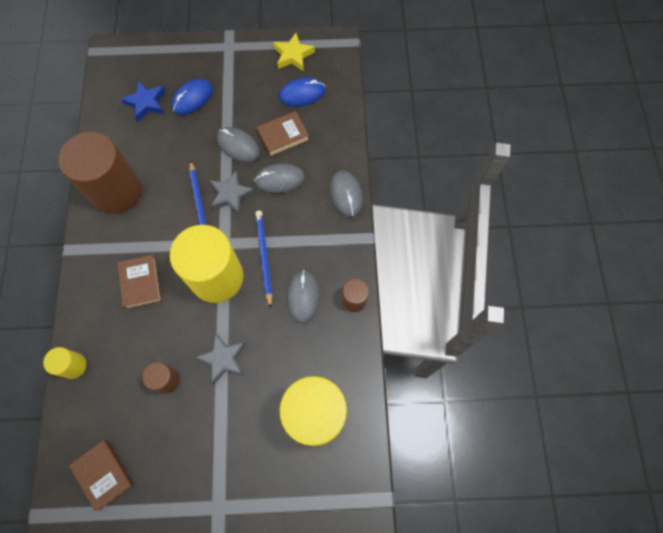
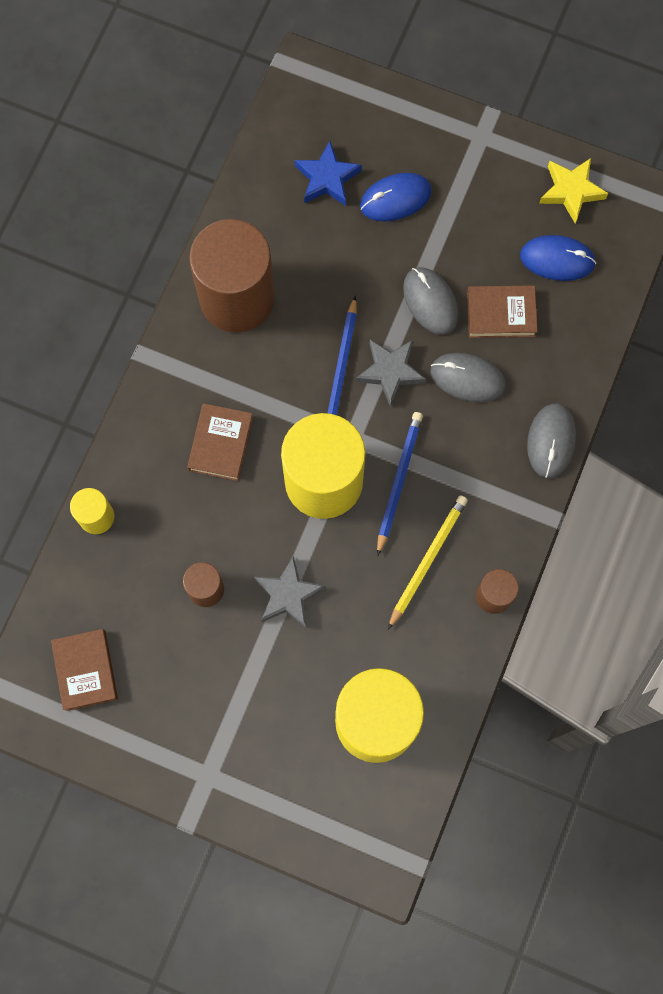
camera: 25 degrees right, 5 degrees up
(303, 297) = (427, 560): grey mouse -> yellow pencil

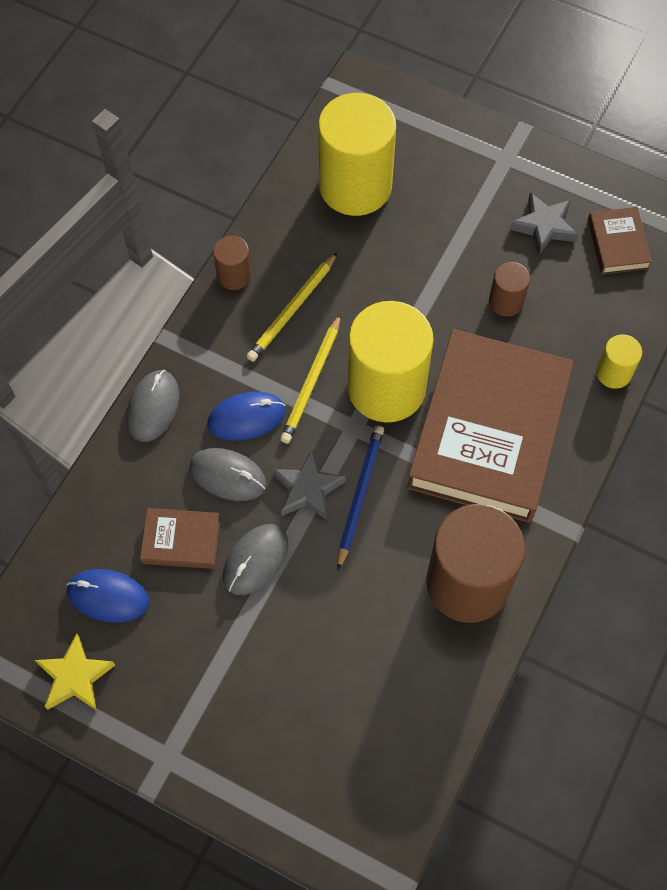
camera: 175 degrees left, 10 degrees down
(220, 444) = (489, 431): brown book -> brown book, size x2.40
(288, 595) = (428, 291): grey star -> grey star (544, 226)
(327, 178) = (357, 718): blue star -> none
(395, 199) = (279, 685): blue mouse -> blue mouse (246, 417)
(398, 481) = (312, 382): blue pencil -> yellow pencil
(430, 302) = (255, 560): grey mouse -> grey mouse turned 60 degrees clockwise

